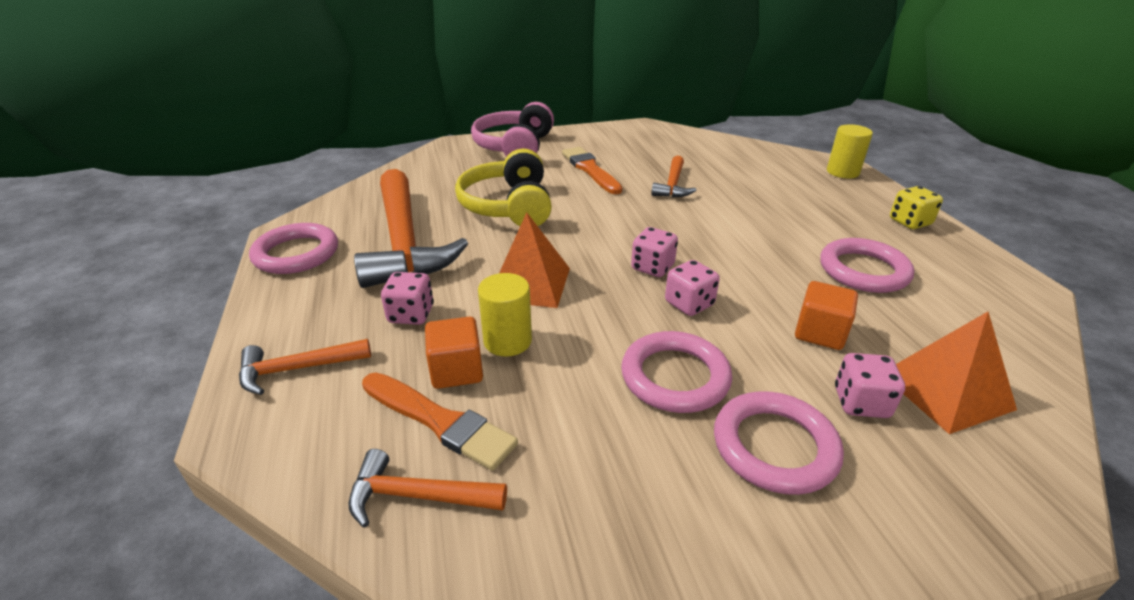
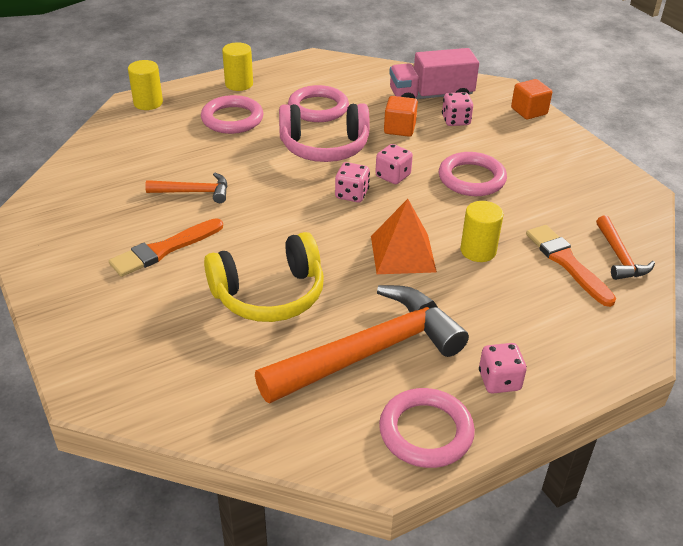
camera: 105 degrees left, 5 degrees up
(298, 369) = (570, 349): orange hammer -> none
(411, 314) = (476, 309): pink dice -> pink dice (499, 381)
(440, 421) = (567, 263): orange brush -> orange brush turned 45 degrees counterclockwise
(456, 370) = (521, 267): orange cube -> orange cube (529, 111)
(514, 147) = (97, 324): pink headphones -> pink headphones (324, 147)
(774, 446) = (505, 147): pink ring -> pink ring (232, 119)
(909, 222) = (239, 84): yellow dice -> yellow cylinder
(945, 391) = (431, 96): orange pyramid -> pink truck

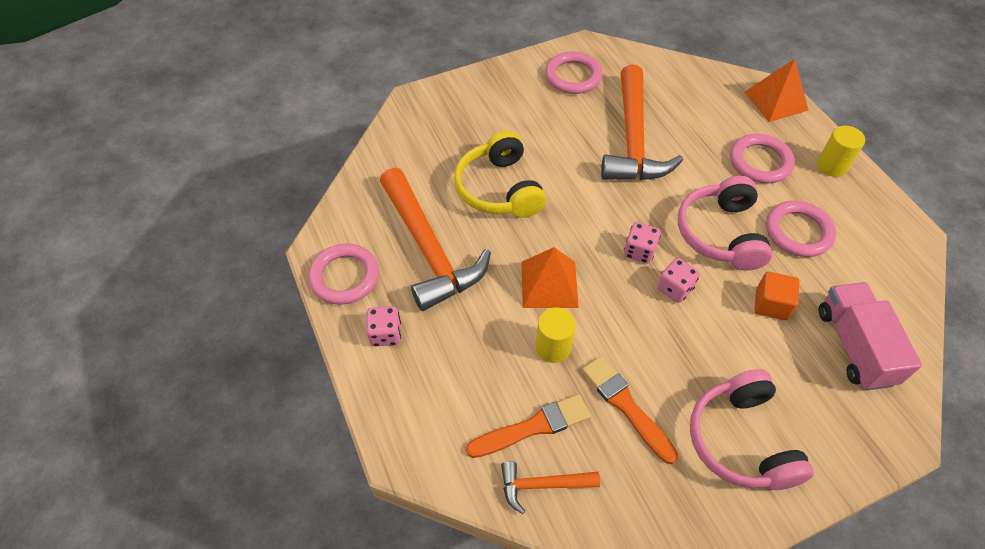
camera: 95 degrees right, 15 degrees up
(148, 103) = (775, 101): yellow cylinder -> orange pyramid
(164, 249) = (555, 125): orange brush -> orange brush (626, 406)
(194, 192) = (633, 139): orange hammer -> orange hammer, size x2.08
(455, 121) = (801, 365): pink dice -> none
(471, 178) = (678, 362): pink ring -> pink ring (573, 76)
(529, 111) = (846, 459): orange cube -> none
(533, 153) = (741, 440): none -> pink headphones

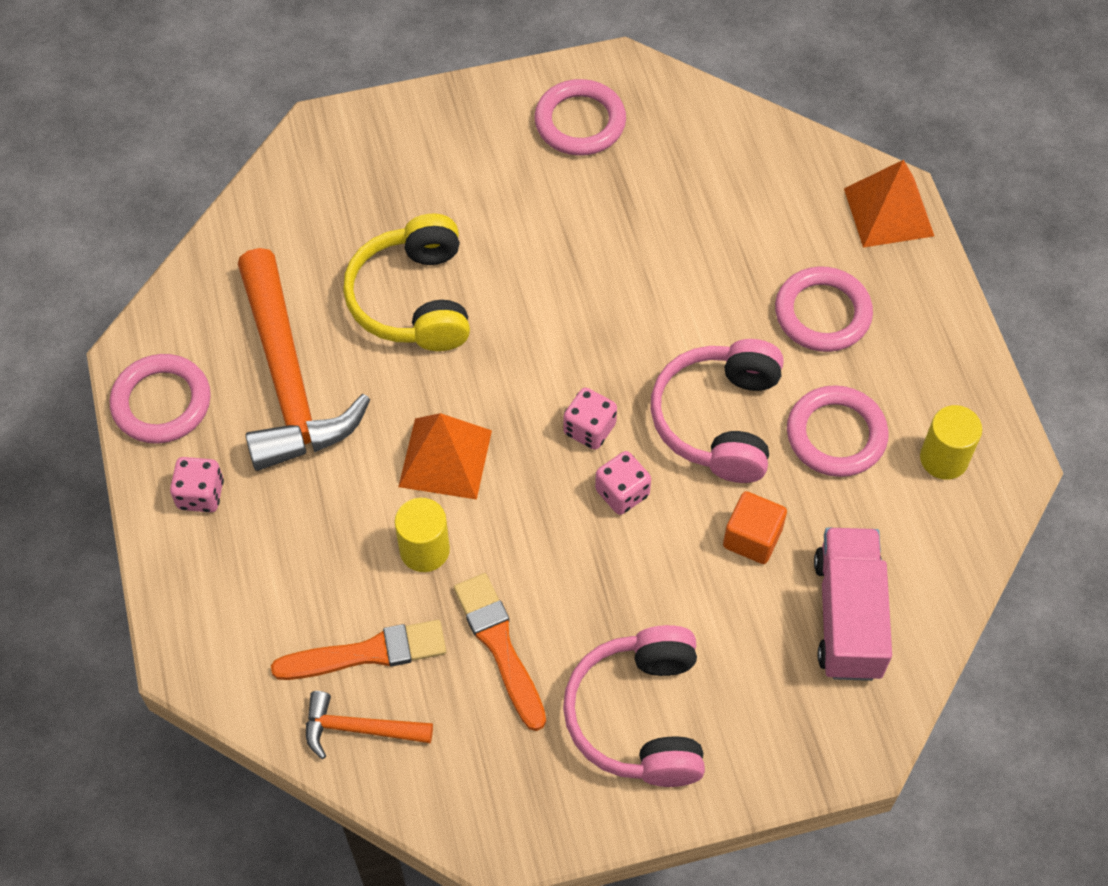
camera: 10 degrees right, 5 degrees up
(633, 139) = (640, 246): orange hammer -> none
(832, 166) = (932, 336): yellow cylinder -> yellow cylinder (944, 458)

